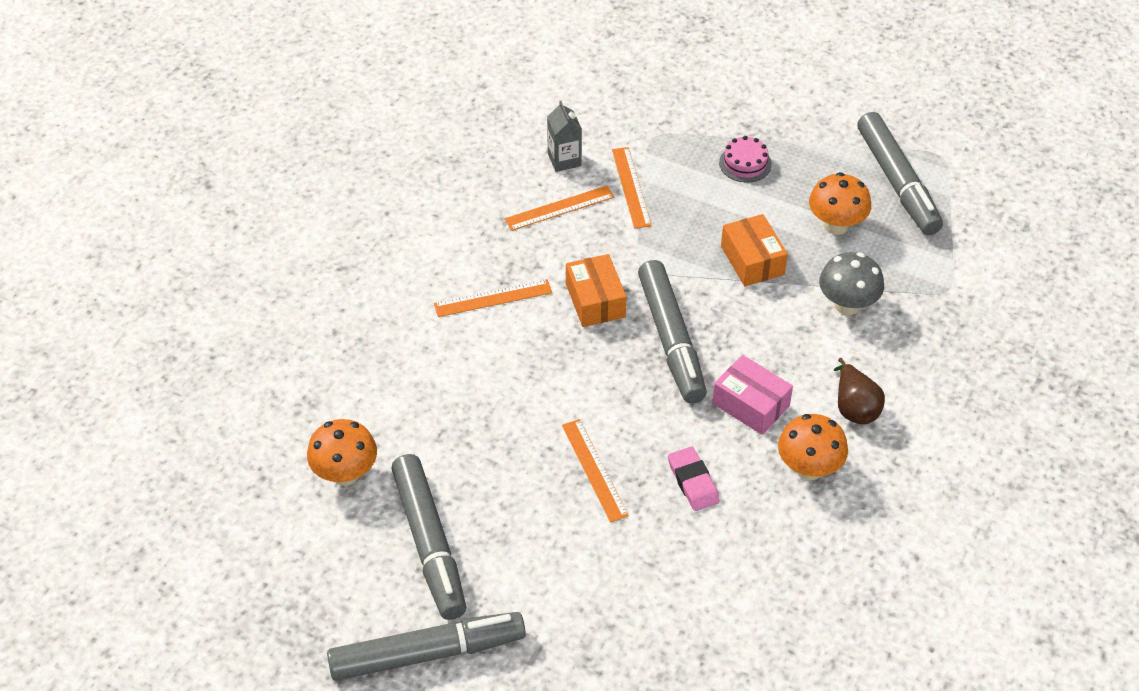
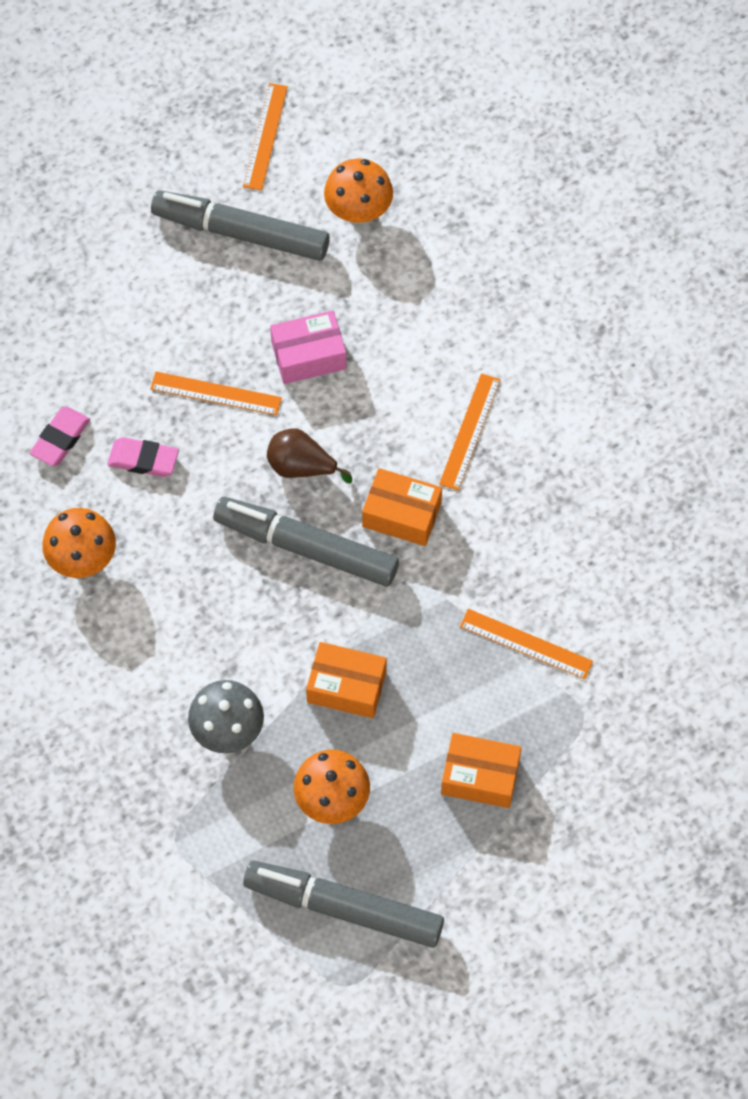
camera: 125 degrees right, 15 degrees up
(426, 653) = (144, 176): grey marker -> none
(559, 208) = (544, 559): orange ruler -> orange ruler (265, 136)
(564, 160) = (610, 607): grey carton -> none
(725, 549) = (60, 439): none -> pink eraser
(745, 163) = (480, 776): pink cake -> orange box
(750, 404) = (184, 562): pink box -> pink box (308, 355)
(854, 407) = (112, 645): brown pear -> brown pear (301, 467)

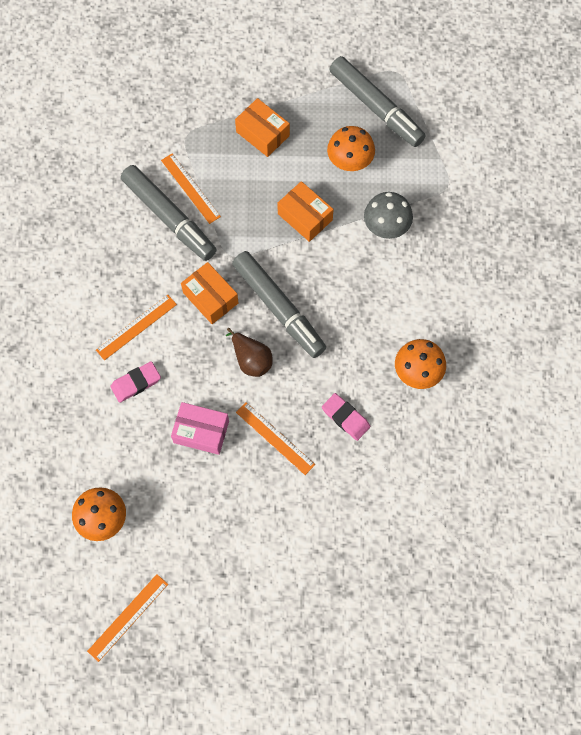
camera: 150 degrees left, 5 degrees up
(60, 439) = (391, 461): pink eraser -> pink eraser (136, 383)
(242, 233) = (190, 547): grey marker -> grey marker (169, 217)

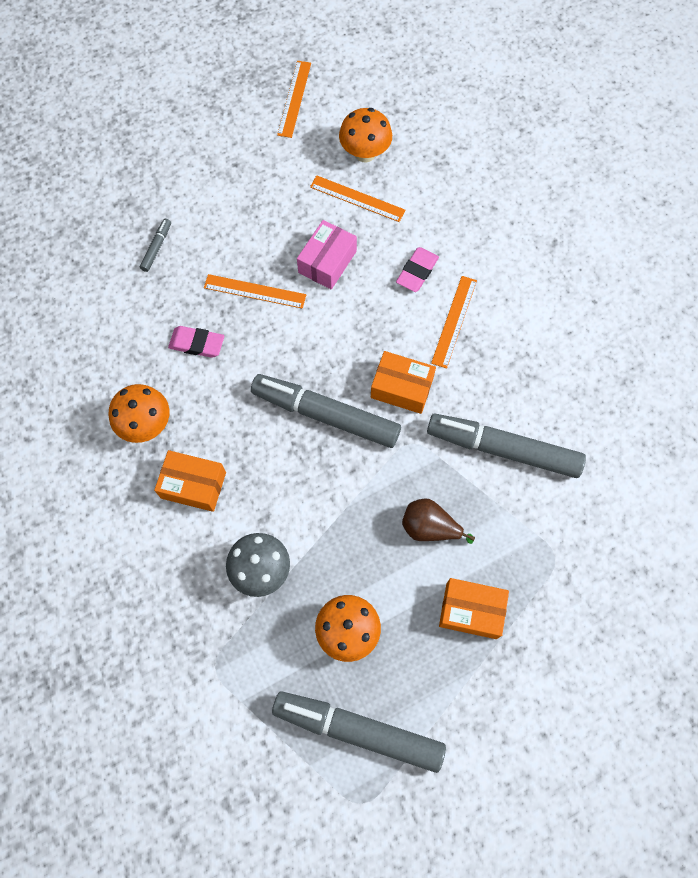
camera: 150 degrees right, 0 degrees up
(190, 188) = (505, 495): orange ruler -> orange ruler (357, 198)
(201, 432) = (327, 262): pink box -> pink box turned 45 degrees counterclockwise
(251, 359) = (322, 349): brown pear -> brown pear (430, 527)
(305, 217) = (359, 532): orange box -> orange box (193, 485)
(335, 525) = (156, 248): none -> grey marker

